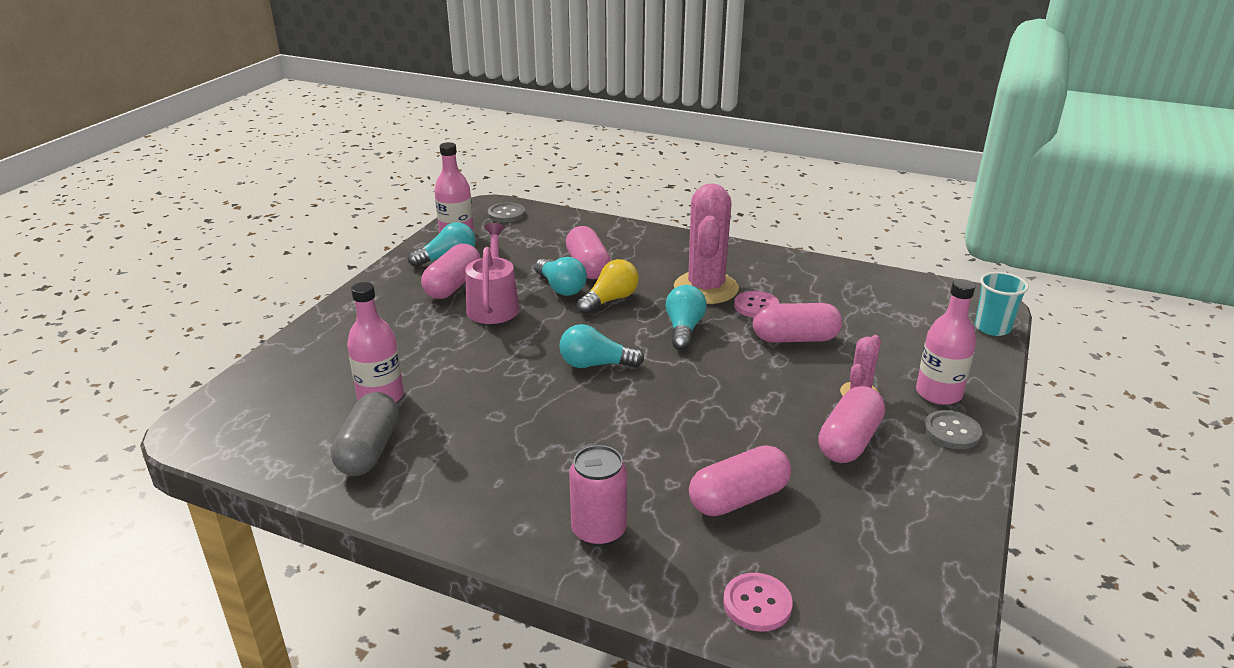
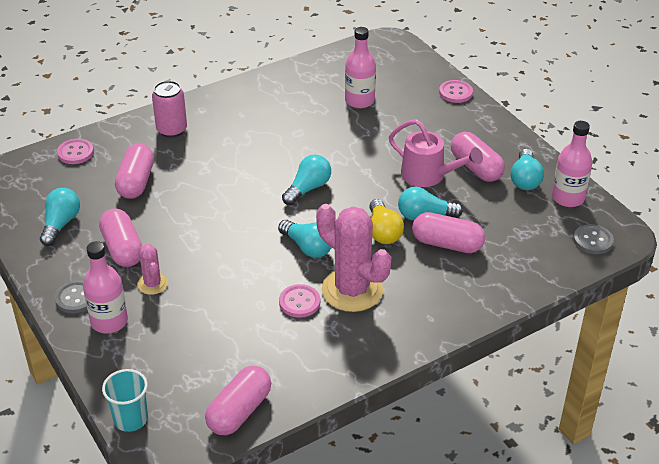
camera: 125 degrees right, 10 degrees up
(308, 338) = (455, 92): none -> pink button
(369, 450) = (312, 85): grey capsule -> none
(795, 338) = (239, 295): pink capsule -> pink capsule (239, 411)
(888, 517) = (61, 224): none -> turquoise light bulb

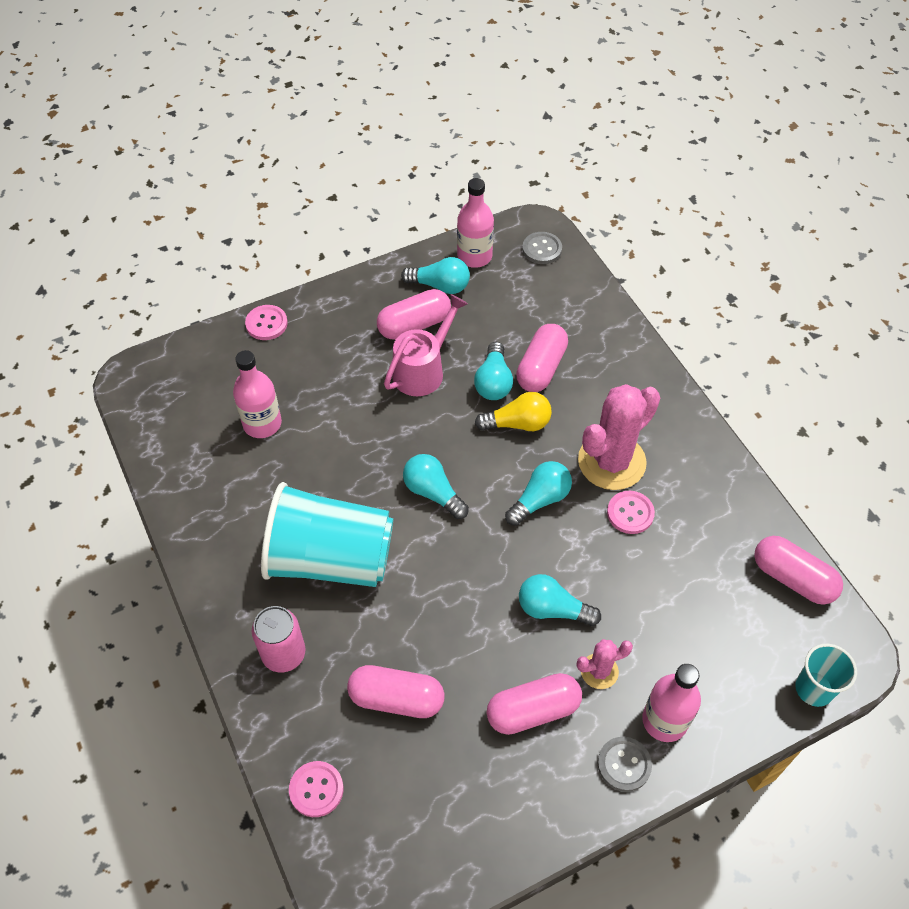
camera: 85 degrees left, 15 degrees up
(61, 224) = (477, 797): turquoise light bulb -> turquoise light bulb (552, 609)
(246, 143) = (330, 559): none -> turquoise cup

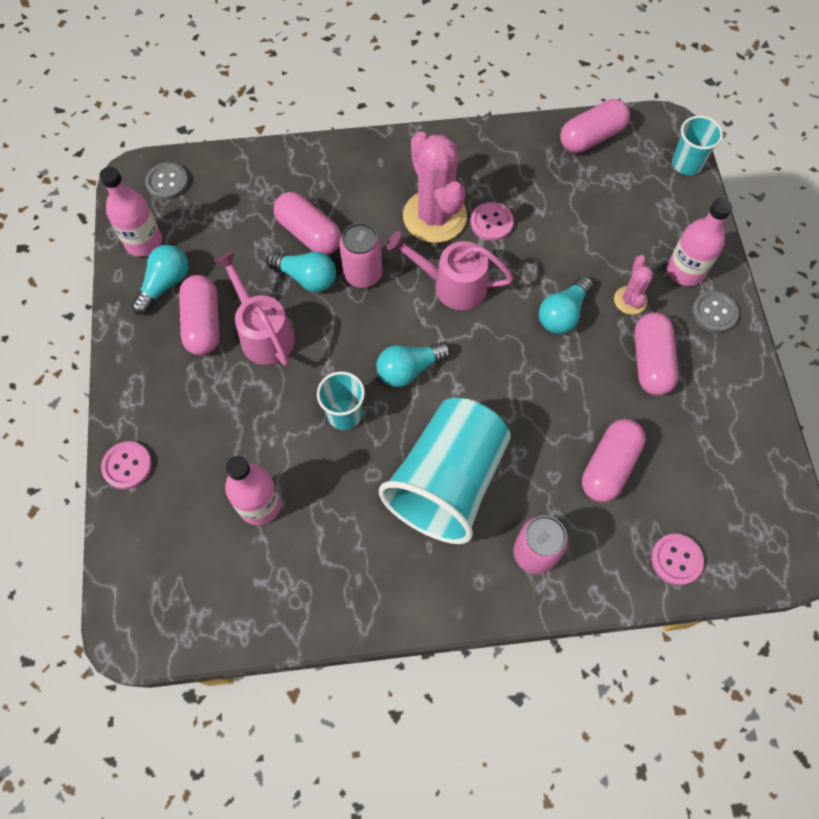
camera: 70 degrees left, 10 degrees up
(368, 456) = (344, 414): none -> turquoise cup
(518, 423) = (363, 274): yellow light bulb -> pink can
(540, 500) = (451, 285): turquoise light bulb -> pink watering can

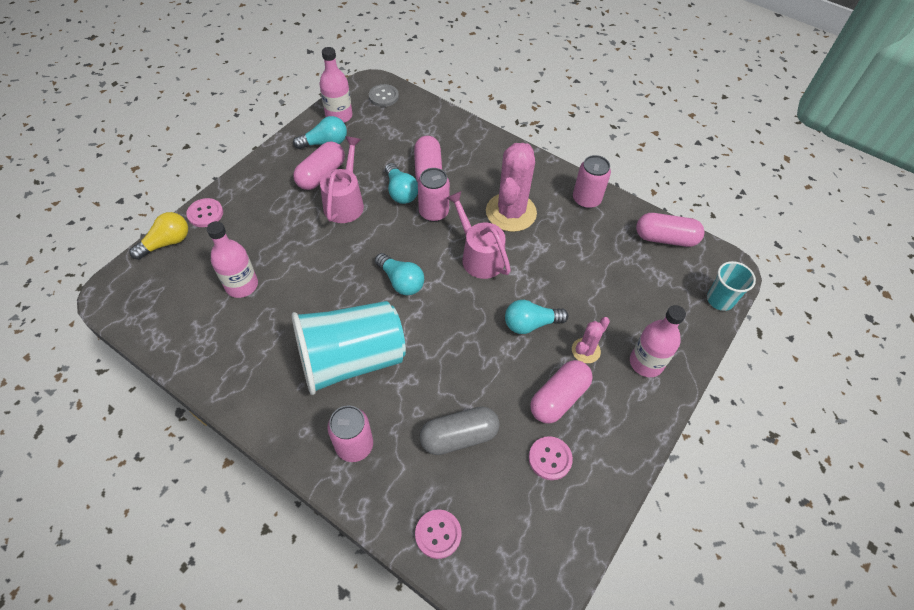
camera: 40 degrees right, 10 degrees down
(124, 531) = (167, 243): none -> yellow light bulb
(344, 414) = (338, 276): turquoise cup -> none
(409, 369) = (401, 281): turquoise light bulb -> turquoise light bulb turned 150 degrees counterclockwise
(488, 149) = (586, 199): none -> pink can
(491, 222) = (543, 240): pink button -> pink button (550, 458)
(609, 466) = (459, 436): pink capsule -> grey capsule
(714, 313) = (639, 404): grey button -> none

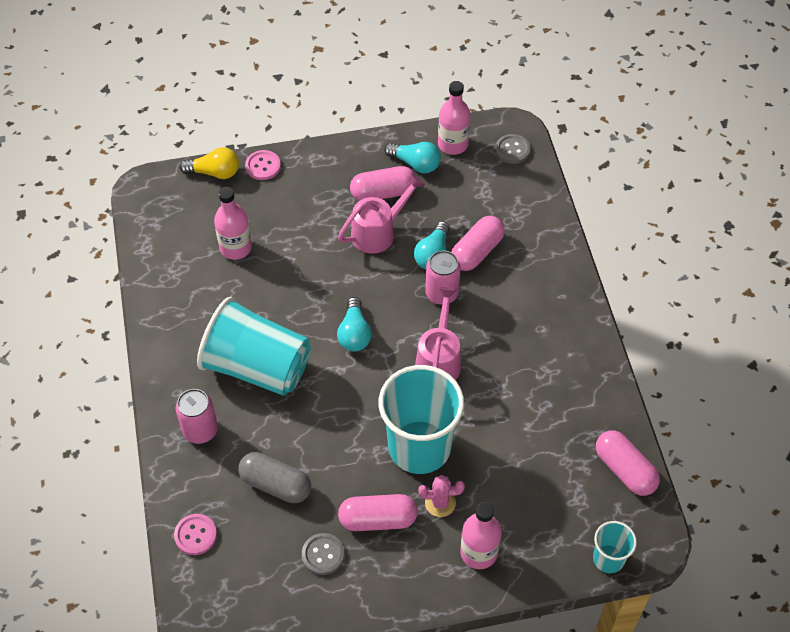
camera: 45 degrees right, 0 degrees up
(511, 212) = (508, 342): pink cactus -> none
(530, 324) = (419, 447): turquoise light bulb -> turquoise cup
(550, 458) = (323, 554): pink button -> grey button
(586, 199) = (592, 380): pink can -> none

